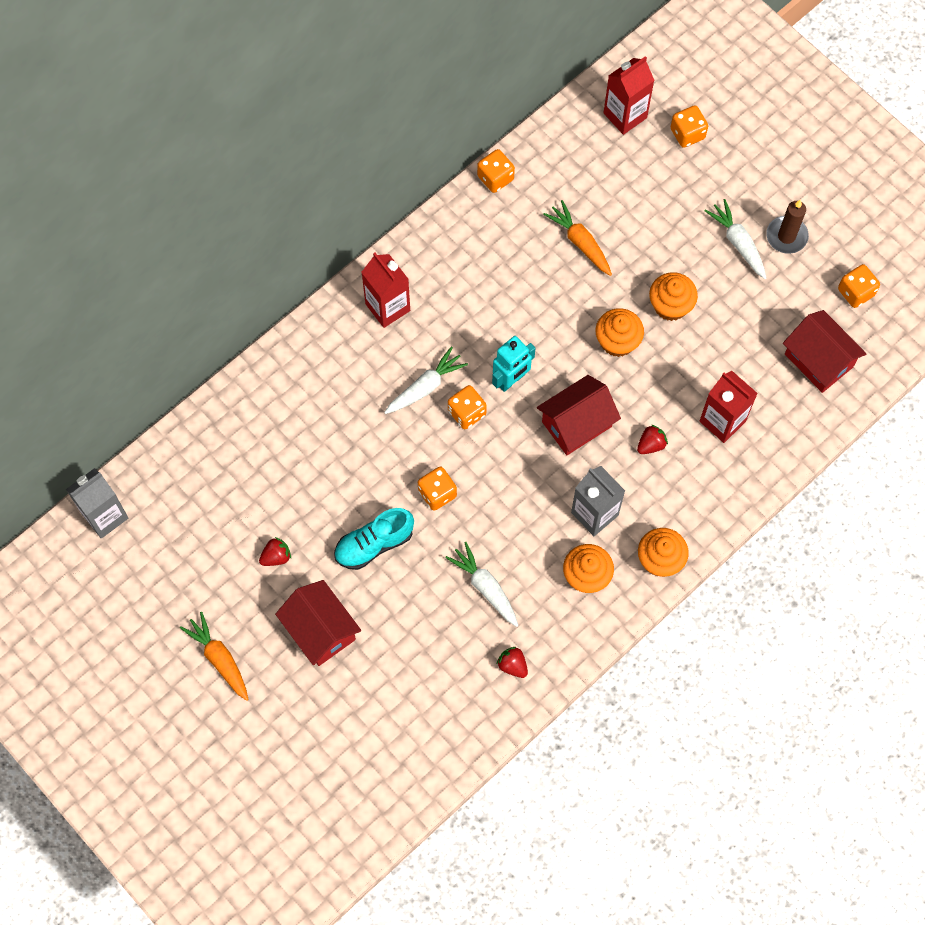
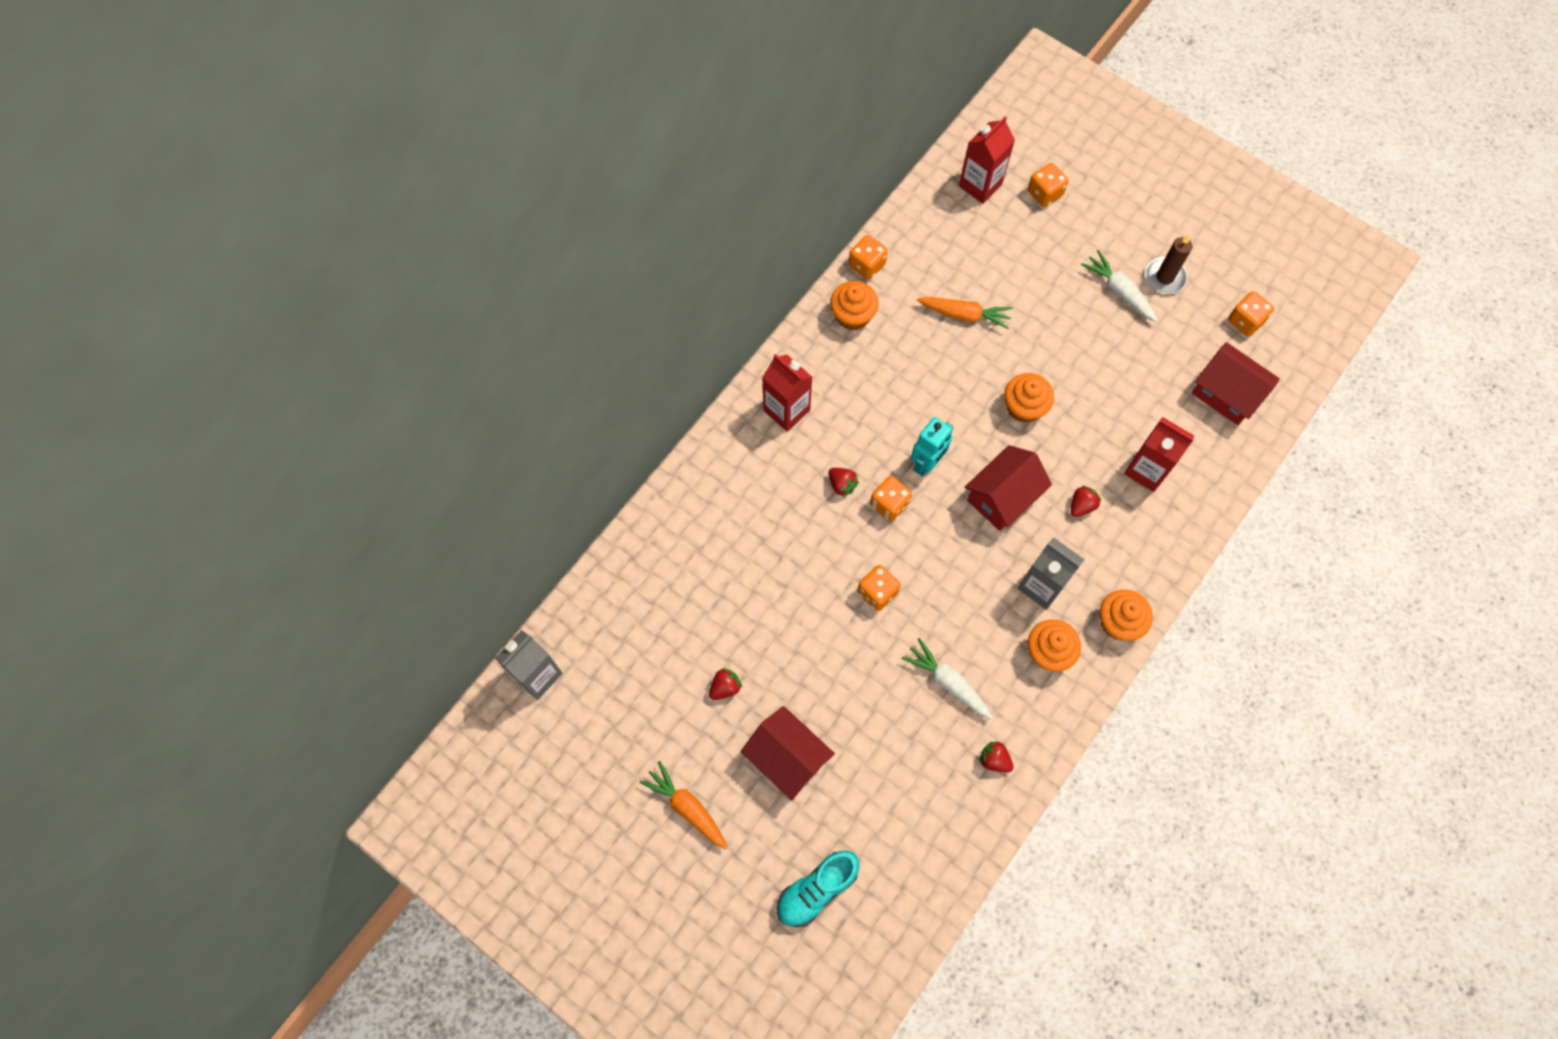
camera: 10 degrees left, 0 degrees up
(374, 544) = (824, 656): turquoise shoe -> turquoise shoe (817, 890)
(425, 387) = (842, 485): white carrot -> red strawberry
(580, 242) = (964, 315): orange carrot -> orange carrot turned 150 degrees clockwise
(670, 305) = (1068, 363): orange cupcake -> orange cupcake (852, 315)

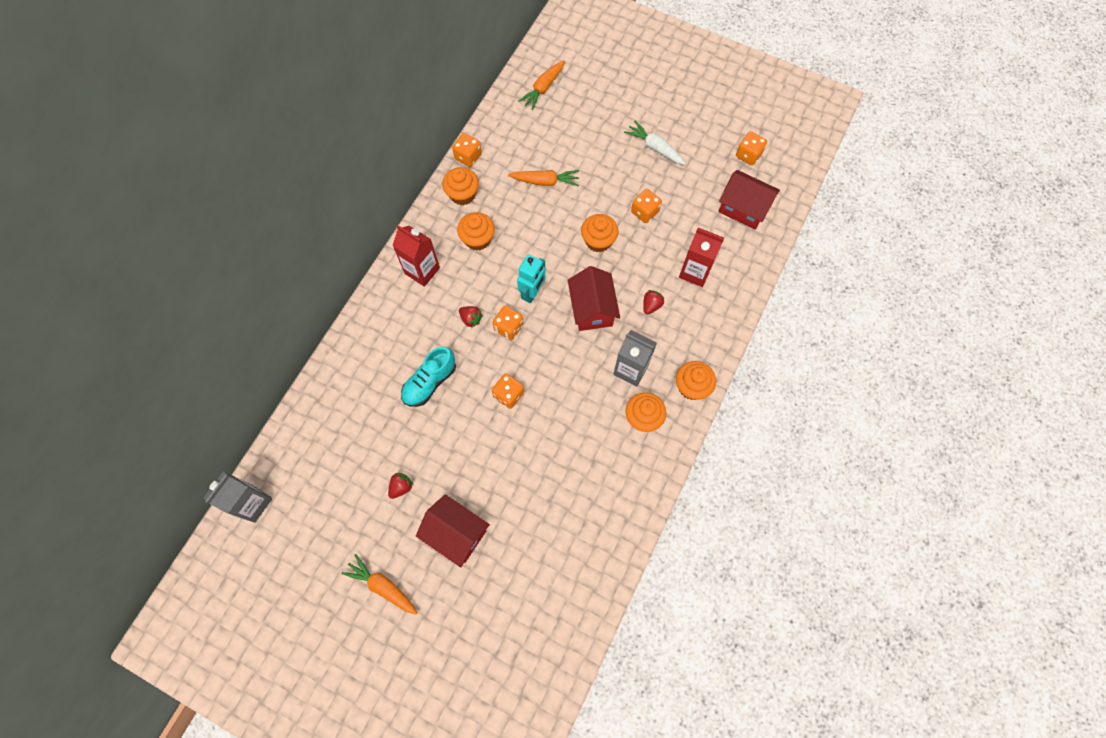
camera: 10 degrees left, 0 degrees up
(817, 890) = (492, 633): turquoise shoe -> turquoise shoe (430, 382)
(864, 379) = (477, 239): none -> orange cupcake
(948, 682) = (571, 453): white carrot -> none
(980, 185) = (543, 88): red carton -> orange carrot
(994, 760) = (614, 506): red strawberry -> none
(1002, 497) = (592, 309): red house -> red house turned 45 degrees counterclockwise
(1044, 193) = (591, 87): orange dice -> orange dice (644, 212)
(1164, 277) = (686, 133): brown candle -> none

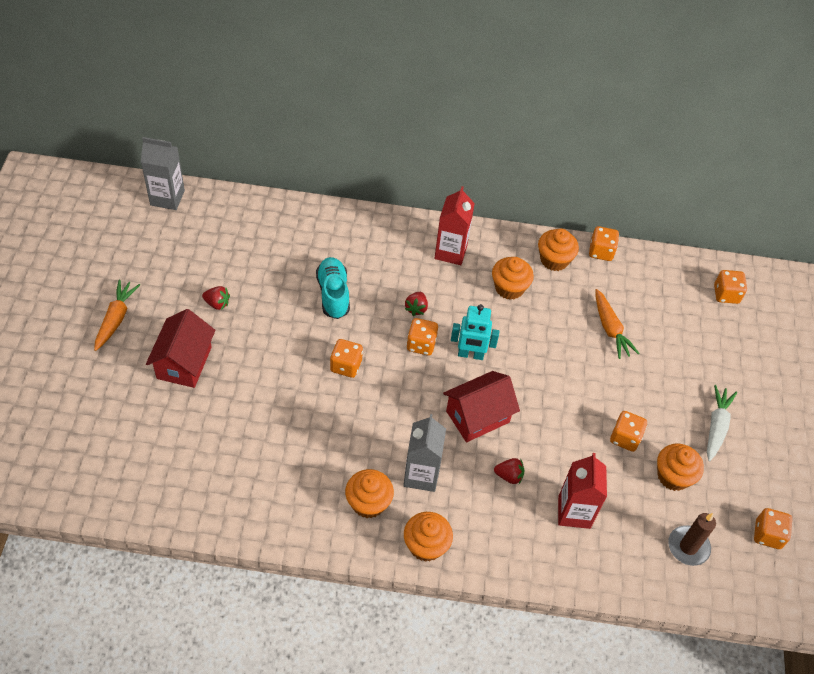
camera: 65 degrees right, 15 degrees down
(430, 382) = (333, 294): turquoise shoe -> turquoise shoe turned 60 degrees clockwise
(543, 88) = (726, 294): orange carrot -> orange dice
(598, 241) = (564, 400): orange cupcake -> orange cupcake (673, 476)
(743, 208) = (688, 547): red house -> brown candle

